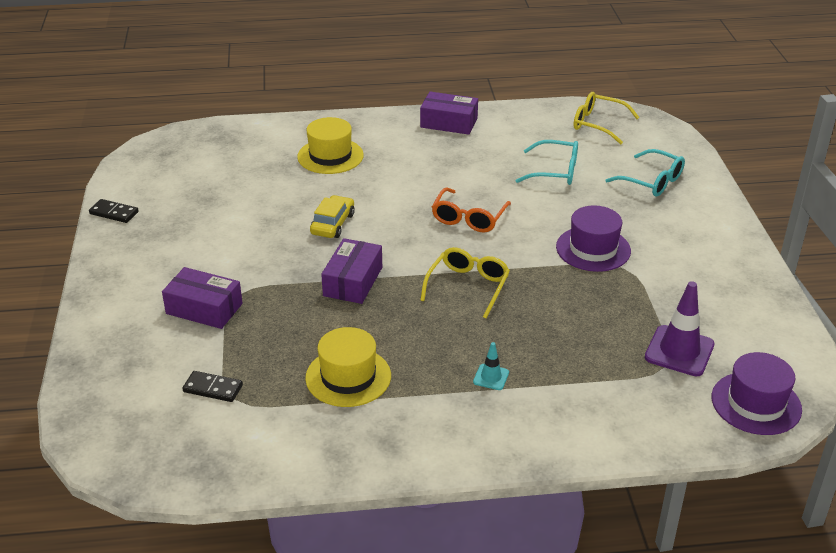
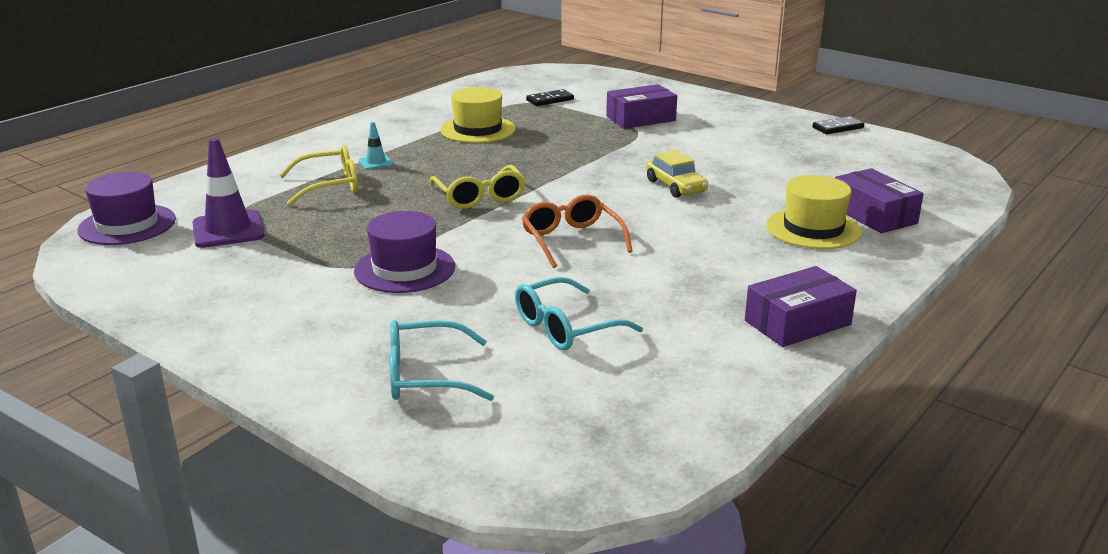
camera: 135 degrees right, 10 degrees down
(353, 281) = (576, 165): purple box -> purple box (873, 215)
(598, 124) = (620, 430): yellow glasses -> yellow glasses (330, 186)

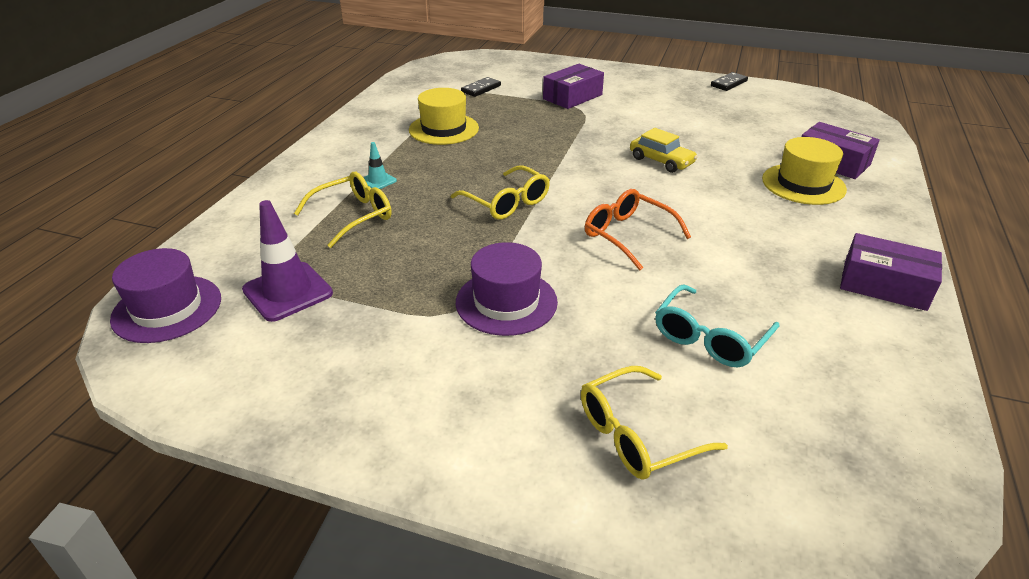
camera: 20 degrees left, 10 degrees up
(426, 376) = (637, 434): turquoise glasses -> yellow glasses
(797, 323) = (884, 285): purple box -> purple box turned 75 degrees clockwise

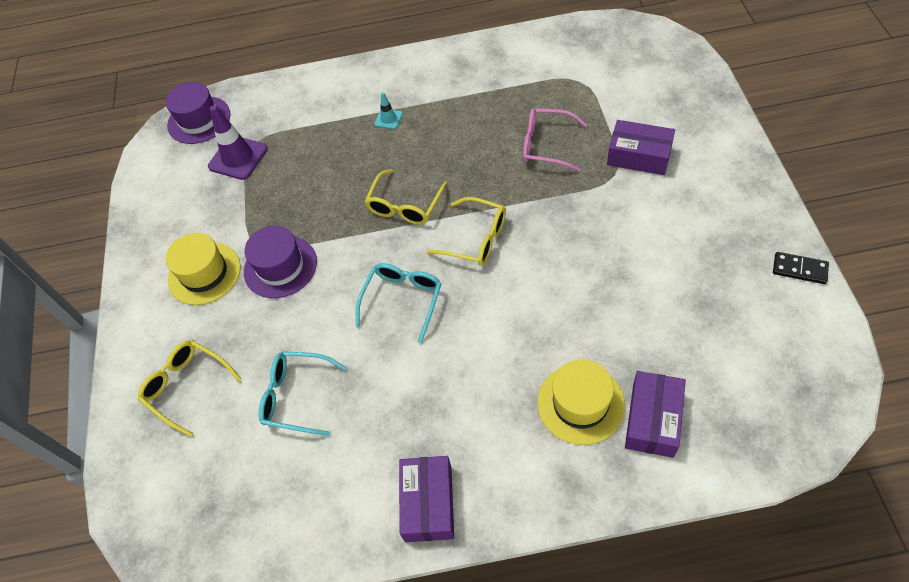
camera: 70 degrees right, 20 degrees up
(353, 216) = (334, 135): yellow glasses -> yellow glasses (476, 239)
(444, 129) = (498, 107): yellow hat -> yellow hat (204, 273)
(481, 89) = (599, 86): black domino -> none
(516, 123) = (546, 145): none -> pink glasses
(627, 235) = (403, 300): orange glasses -> turquoise glasses
(661, 161) = (548, 276): yellow car -> none

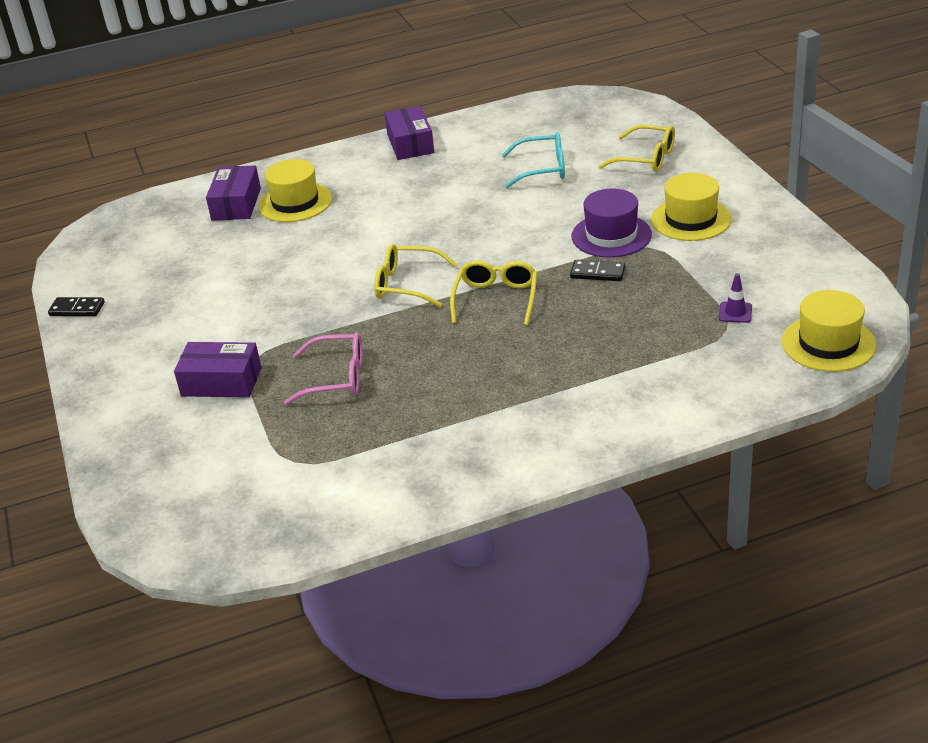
camera: 165 degrees right, 20 degrees down
(199, 120) = (828, 343): purple hat -> yellow hat
(238, 158) = (735, 312): purple traffic cone -> purple traffic cone, size x0.51
(313, 220) = (597, 273): none -> black domino
(388, 119) = (555, 379): turquoise traffic cone -> none
(403, 300) = (470, 233): turquoise glasses -> none

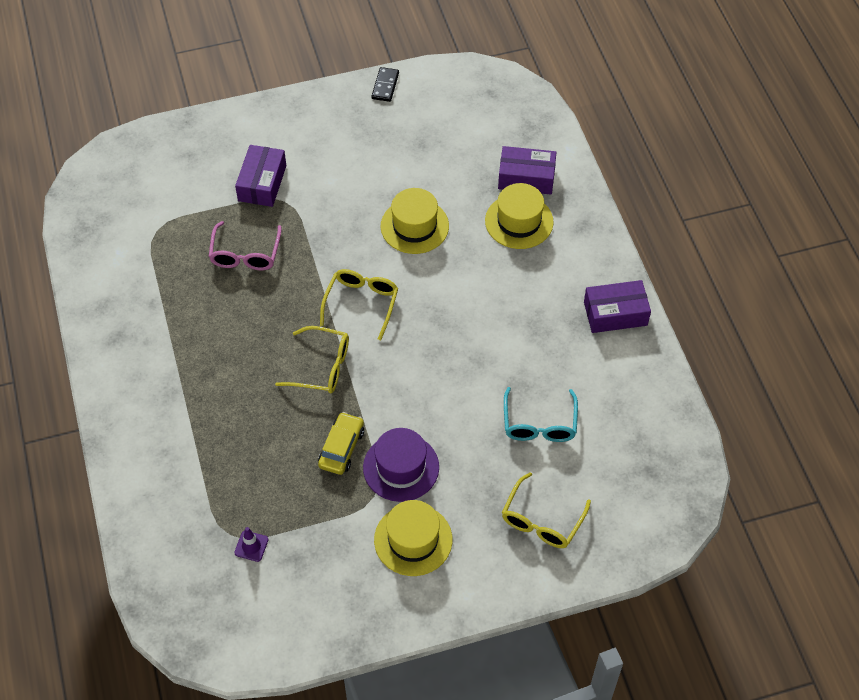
camera: 90 degrees right, 20 degrees up
(597, 273) = (341, 448): black domino -> yellow car
(828, 343) = (186, 609): yellow hat -> yellow hat (414, 226)

